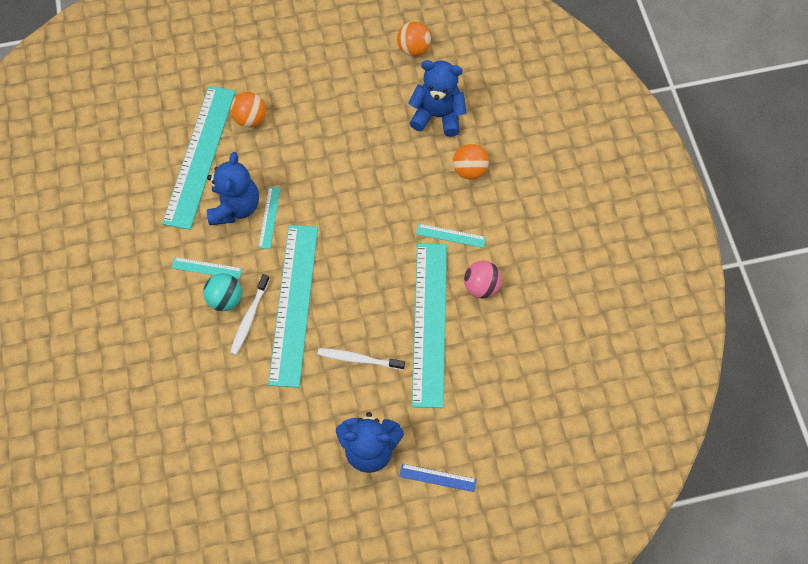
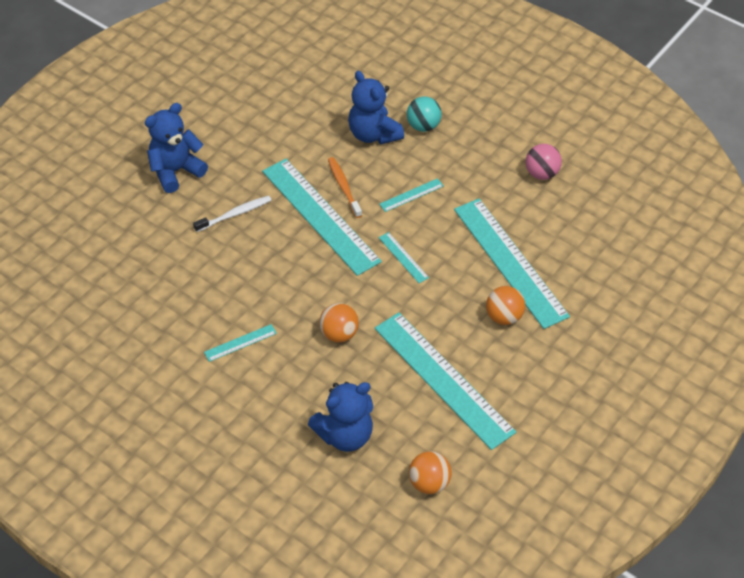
camera: 140 degrees right, 15 degrees down
(225, 299) = (374, 186): turquoise ball -> turquoise ball (423, 126)
(235, 207) = (438, 246): blue teddy bear -> blue teddy bear (373, 134)
(249, 318) = (344, 187): white toothbrush -> orange toothbrush
(429, 323) = (201, 270): turquoise ruler -> turquoise ruler (443, 379)
(437, 477) = (110, 185): blue ruler -> none
(469, 170) = (271, 407): orange ball -> orange ball (339, 334)
(481, 286) = (180, 322): pink ball -> pink ball (541, 173)

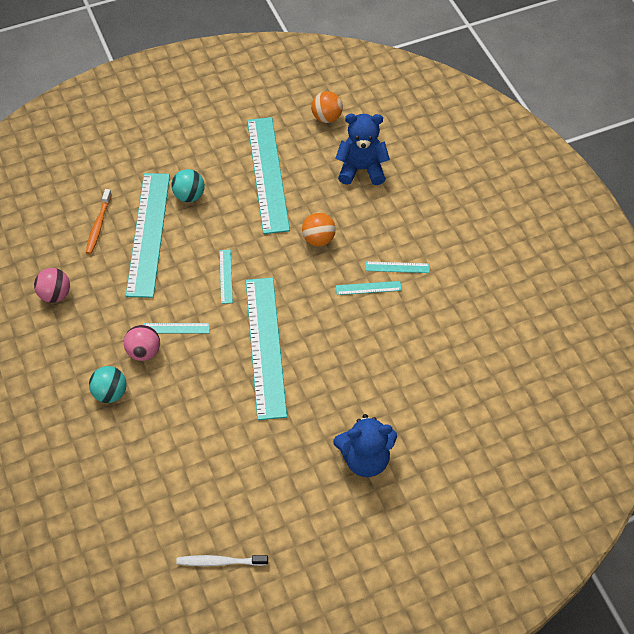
camera: 150 degrees left, 5 degrees up
(235, 214) = (337, 384): white toothbrush -> white toothbrush (220, 562)
(257, 309) = (368, 288): none -> turquoise ruler
(344, 187) = (226, 365): orange toothbrush -> orange toothbrush (98, 225)
(373, 134) = (160, 407): blue teddy bear -> none
(423, 166) = (144, 352): none -> pink ball
(504, 317) = (189, 196): orange ball -> turquoise ball

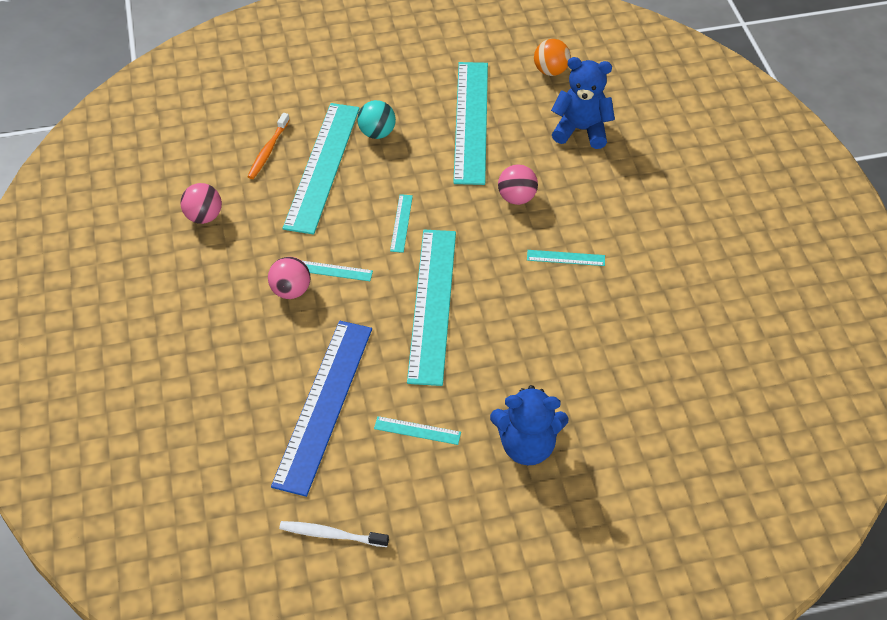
camera: 10 degrees right, 5 degrees down
(110, 393) = (243, 330): turquoise ball -> none
(191, 449) = (323, 404): none -> blue ruler
(318, 239) = (517, 198): orange ball -> pink ball
(397, 267) = (604, 240): turquoise ruler -> turquoise ruler (417, 430)

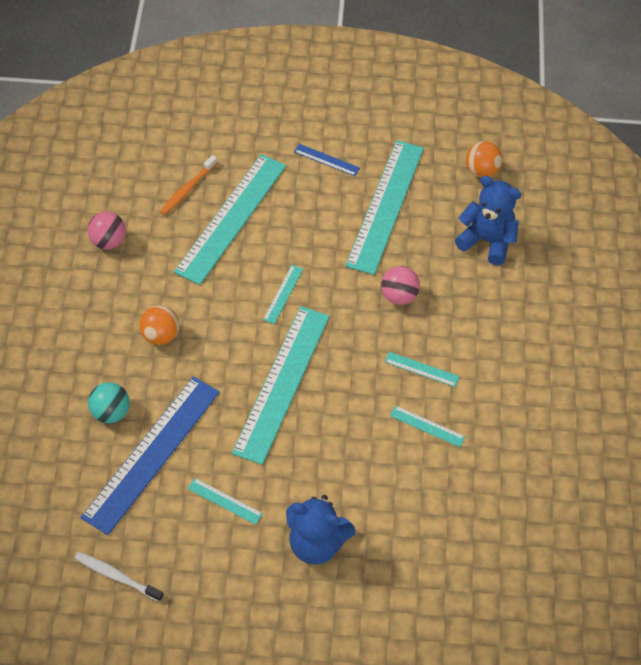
camera: 15 degrees right, 5 degrees up
(291, 291) = (161, 335): pink ball -> orange ball
(333, 270) = (205, 325): turquoise ruler -> turquoise ruler (427, 426)
(377, 133) = (293, 196): turquoise ball -> turquoise ball (111, 412)
(397, 94) = (326, 160): none -> blue ruler

